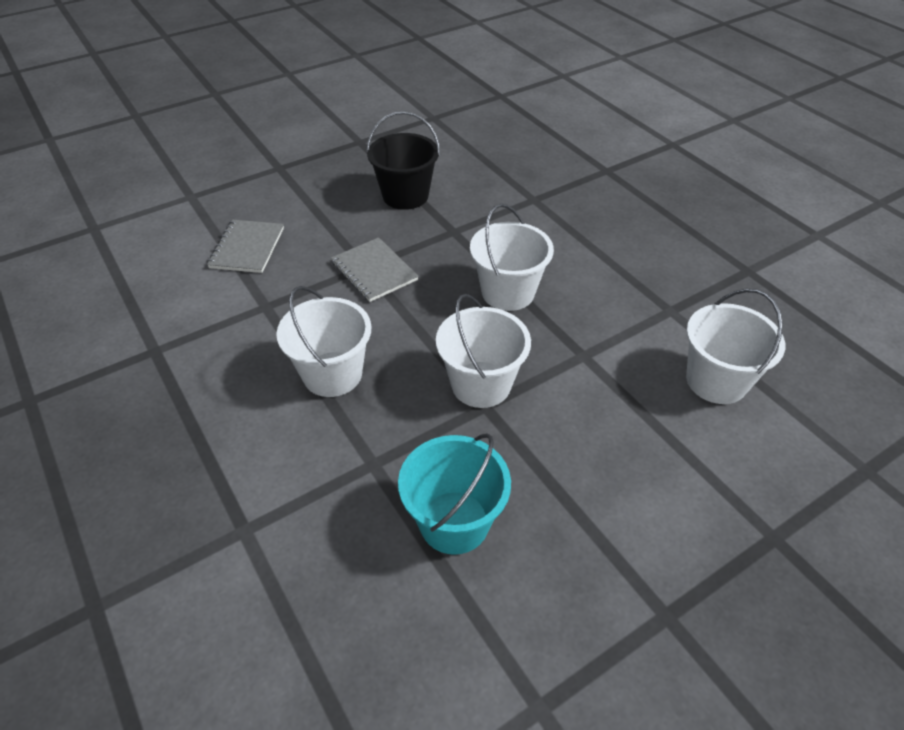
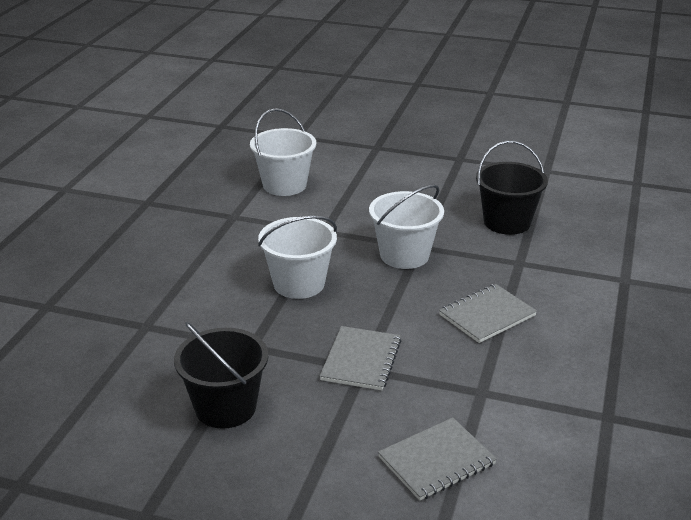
camera: 130 degrees left, 15 degrees down
(332, 374) = (487, 315): white bucket -> grey notebook
(454, 522) = (507, 222): turquoise bucket -> black bucket

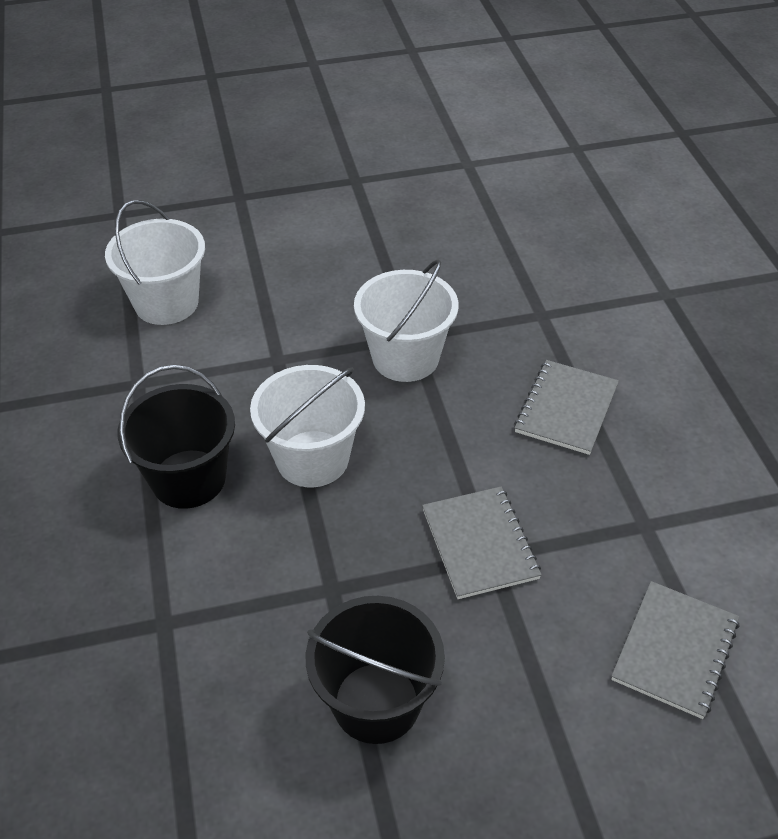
camera: 30 degrees left, 15 degrees up
(507, 222) = (483, 259): black bucket -> black bucket (188, 479)

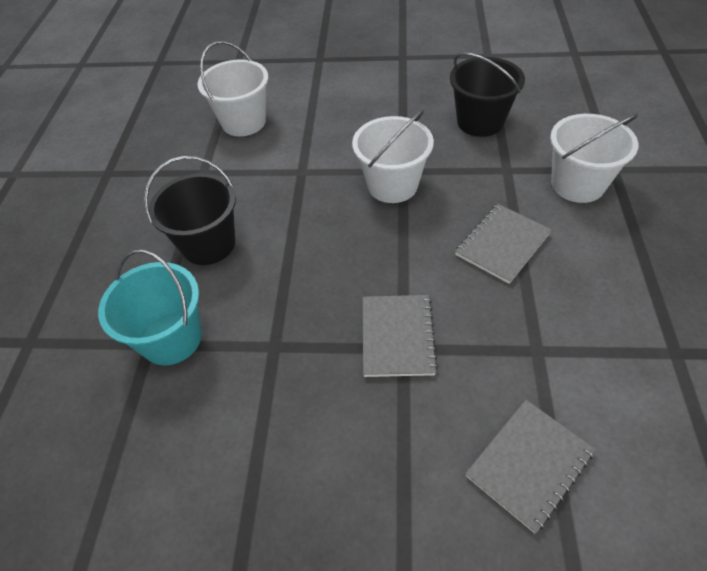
camera: 20 degrees right, 5 degrees up
(191, 609) = (171, 338): none -> turquoise bucket
(312, 459) = (298, 246): white bucket -> white bucket (577, 184)
(376, 702) = (272, 444): black bucket -> black bucket (480, 122)

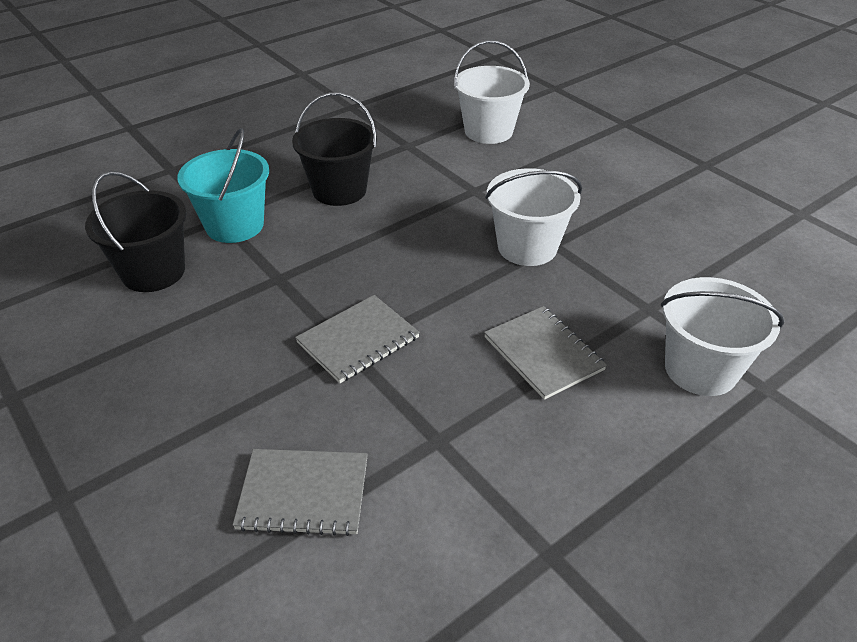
camera: 45 degrees right, 10 degrees down
(480, 122) = (691, 257): black bucket -> black bucket (153, 272)
(502, 244) = (543, 353): grey notebook -> grey notebook turned 60 degrees clockwise

